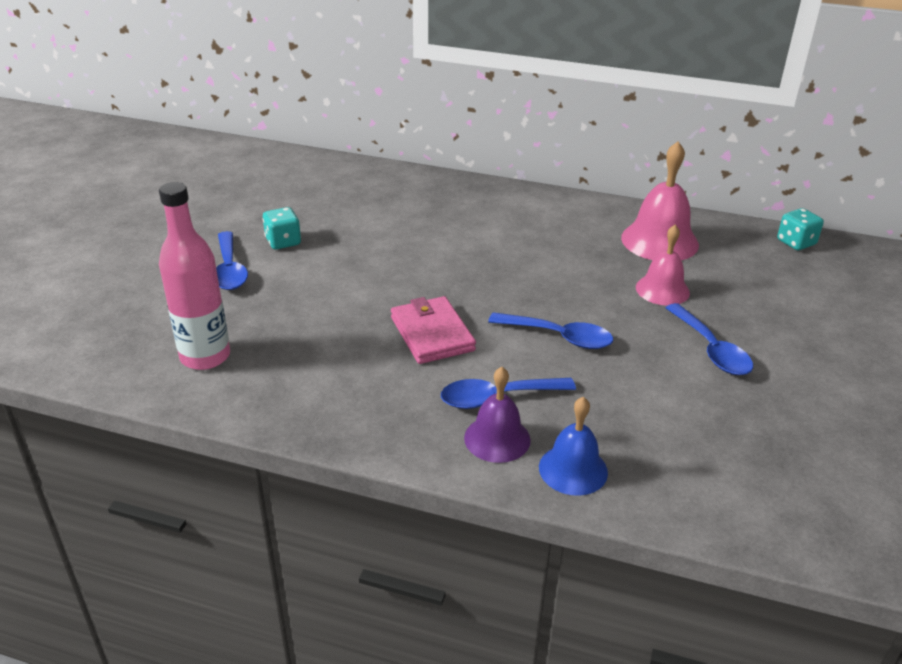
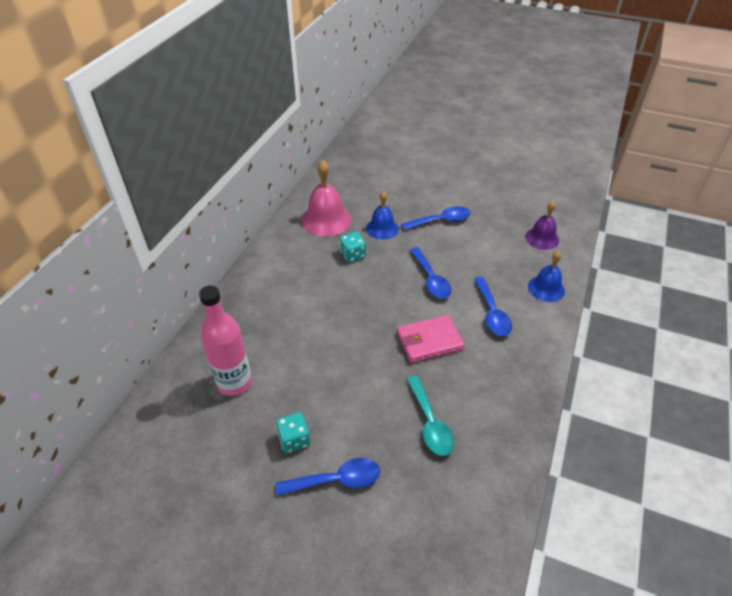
camera: 85 degrees left, 10 degrees up
(205, 356) = (462, 484): pink bottle -> pink bottle (234, 382)
(295, 333) = (430, 423): none -> turquoise spoon
(497, 438) = (527, 316): purple bell -> purple bell (542, 238)
(559, 337) = (431, 279): blue spoon -> blue spoon turned 135 degrees clockwise
(662, 290) = (382, 228): pink bell -> blue bell
(796, 242) = (336, 167): turquoise dice -> turquoise dice (352, 255)

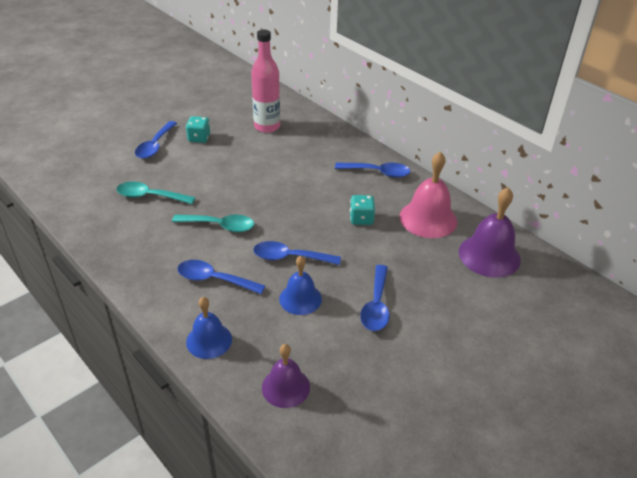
camera: 115 degrees right, 5 degrees down
(277, 264) = (378, 172): none -> blue spoon
(348, 183) = (489, 255): none -> purple bell
(382, 228) = (390, 253): blue bell -> blue bell (300, 299)
(429, 341) = (220, 226): pink wallet -> turquoise spoon

